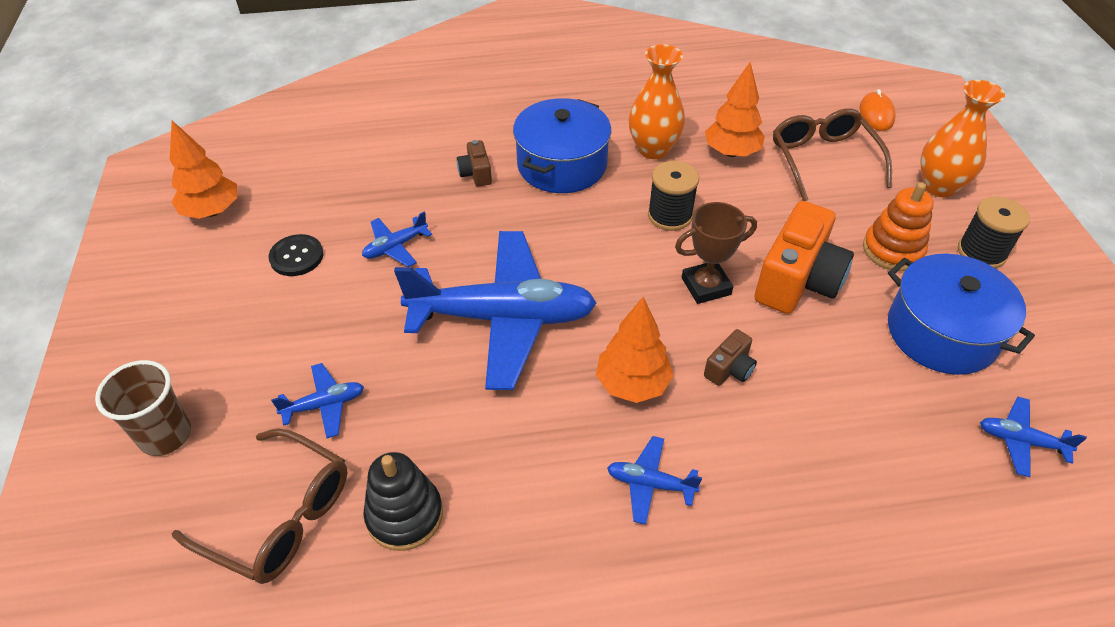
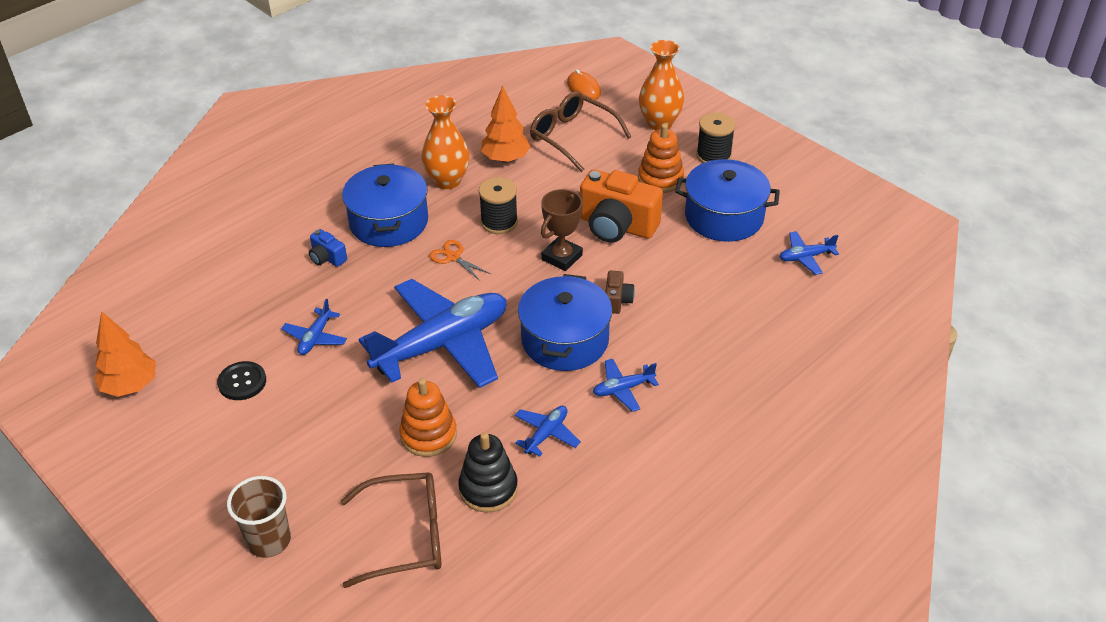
camera: 35 degrees left, 5 degrees down
(324, 405) = (368, 460): blue plane -> blue plane (546, 434)
(403, 412) = (428, 435): none -> orange stacking toy
(476, 173) = (327, 258): brown camera -> blue camera
(592, 230) = (453, 257): none -> orange scissors
(632, 384) = (565, 340): orange tree -> blue pot
(797, 281) = (617, 226): orange camera -> orange camera turned 120 degrees clockwise

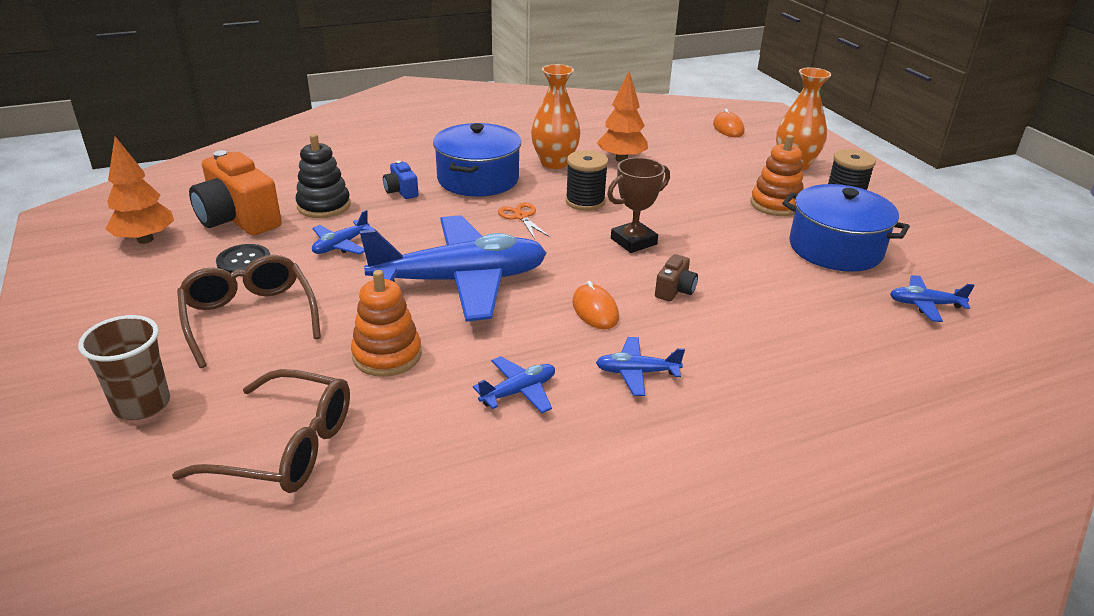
camera: 20 degrees right, 10 degrees down
(488, 489) = (414, 427): black stacking toy -> black stacking toy (324, 206)
(565, 340) = (595, 310): blue pot -> orange mouse
(572, 137) = (698, 157): brown glasses -> brown glasses (249, 317)
(617, 226) = (708, 230): orange camera -> orange camera (238, 219)

